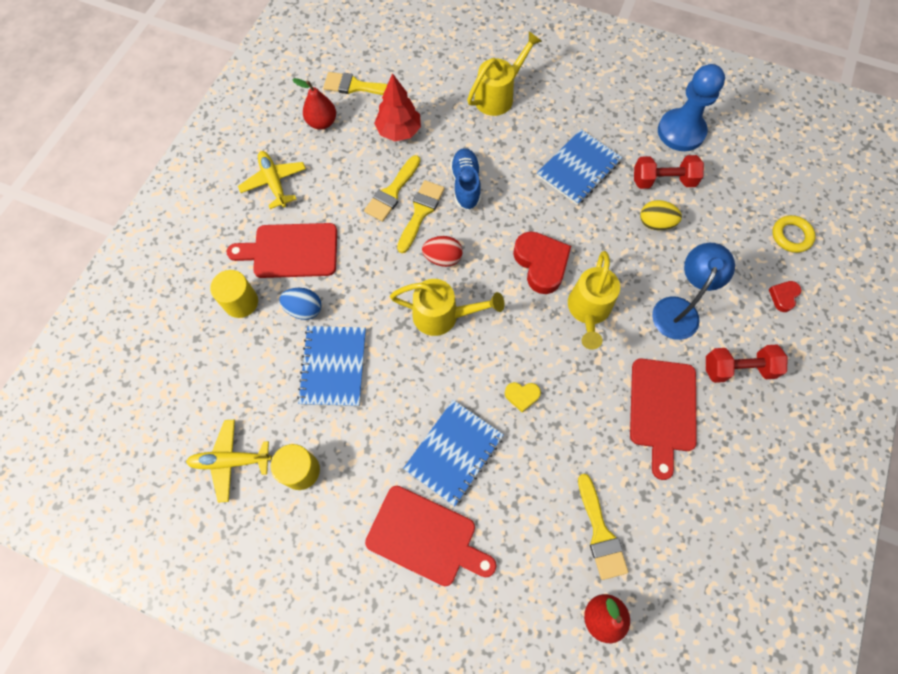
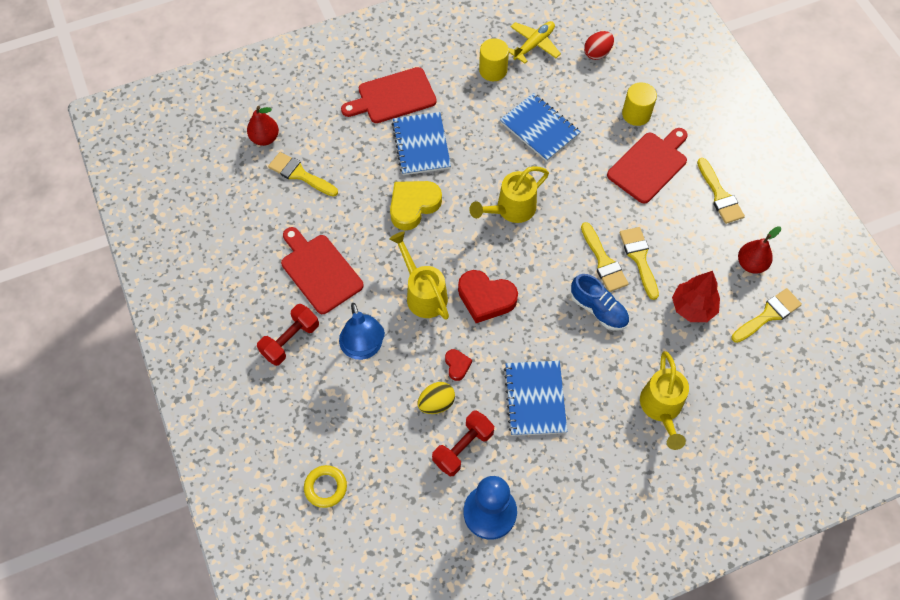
camera: 135 degrees right, 5 degrees down
(274, 182) = (720, 195): yellow plane -> yellow brush
(304, 309) = (596, 141): blue egg -> none
(442, 258) = (553, 244): red egg -> red egg (597, 53)
(522, 396) = (413, 206): yellow heart -> yellow heart, size x1.99
(783, 296) = (296, 425): red heart -> red heart (457, 365)

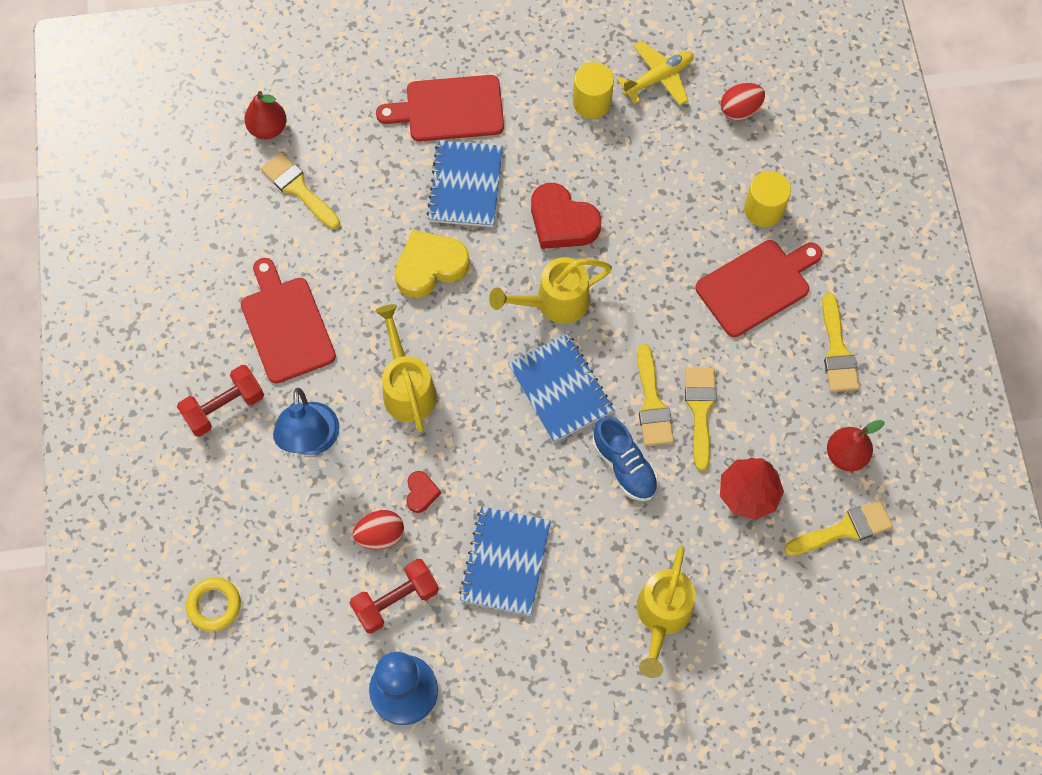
camera: 15 degrees right, 5 degrees up
(436, 403) = (380, 535): yellow egg -> red egg
(486, 298) = (484, 414): red heart -> red heart (562, 222)
(539, 128) = (627, 199): blue notebook -> blue notebook (560, 389)

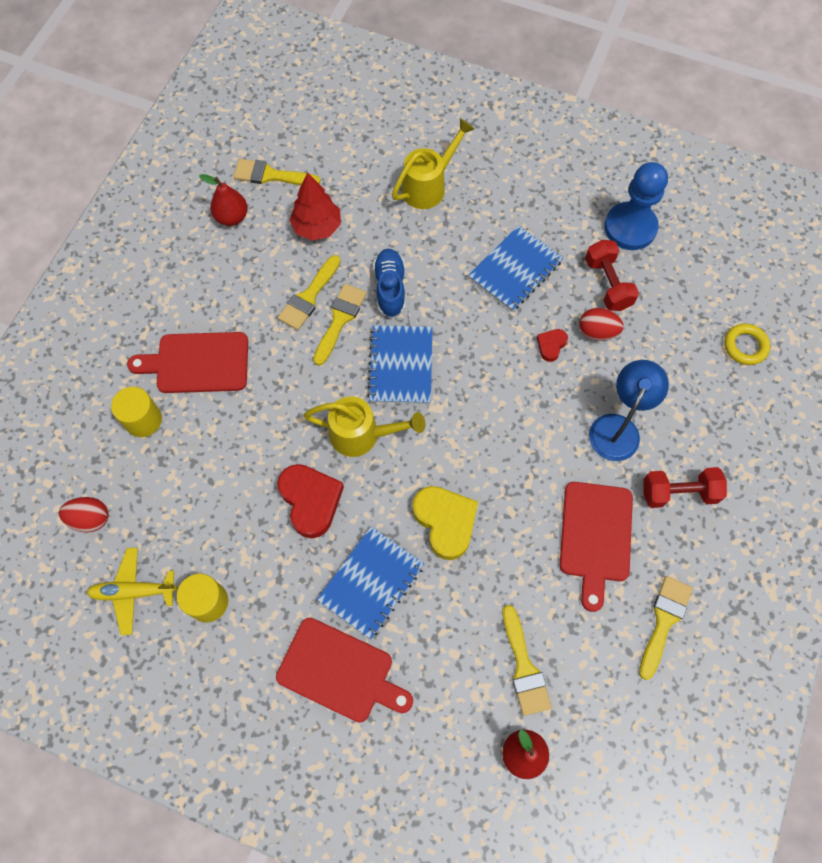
camera: 150 degrees left, 0 degrees up
(396, 600) = (607, 284): red dumbbell -> red dumbbell turned 75 degrees clockwise
(407, 388) = (520, 429): yellow watering can -> none
(430, 267) = (445, 522): yellow heart -> yellow heart turned 120 degrees counterclockwise
(837, 350) = (179, 286): yellow brush -> yellow brush (664, 621)

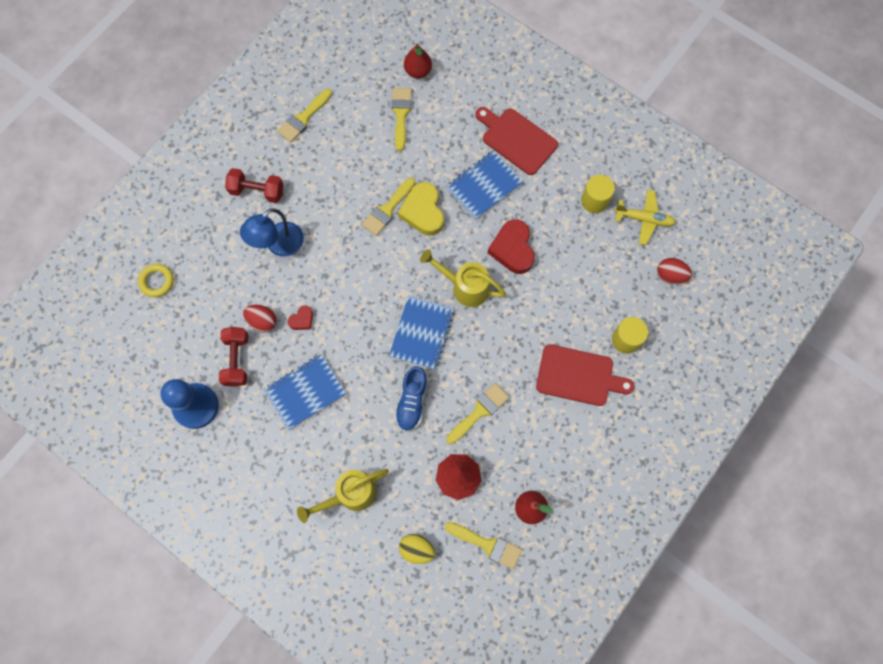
camera: 165 degrees left, 5 degrees up
(340, 320) = (459, 384): yellow brush -> yellow brush (387, 209)
(343, 155) = (417, 549): none -> yellow egg
(595, 536) = (325, 177): red cutting board -> none

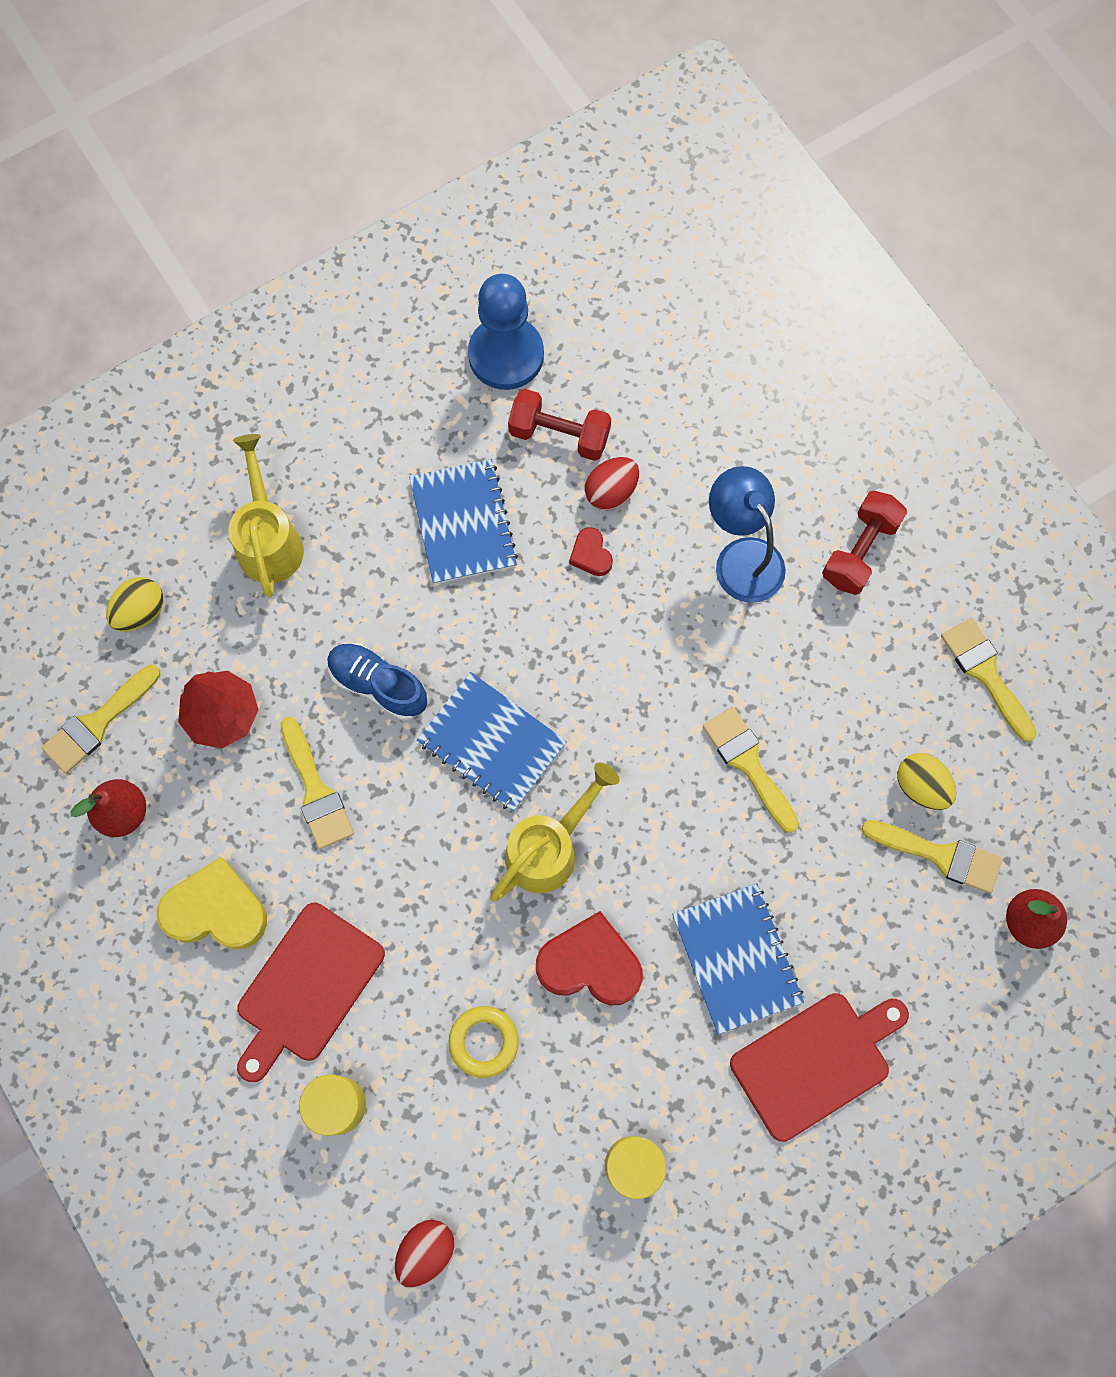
camera: 110 degrees right, 0 degrees up
(157, 281) = (743, 350): yellow ring -> yellow ring (483, 1042)
(370, 131) = (921, 786): none -> yellow egg
(423, 211) = (722, 826): yellow heart -> yellow heart (216, 910)
(644, 219) = (559, 1250): yellow plane -> none

